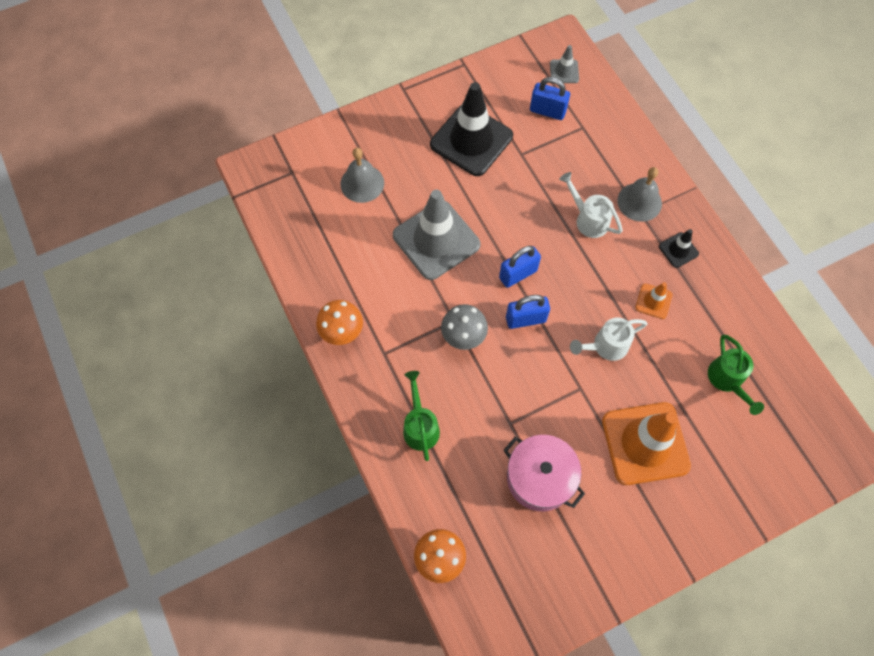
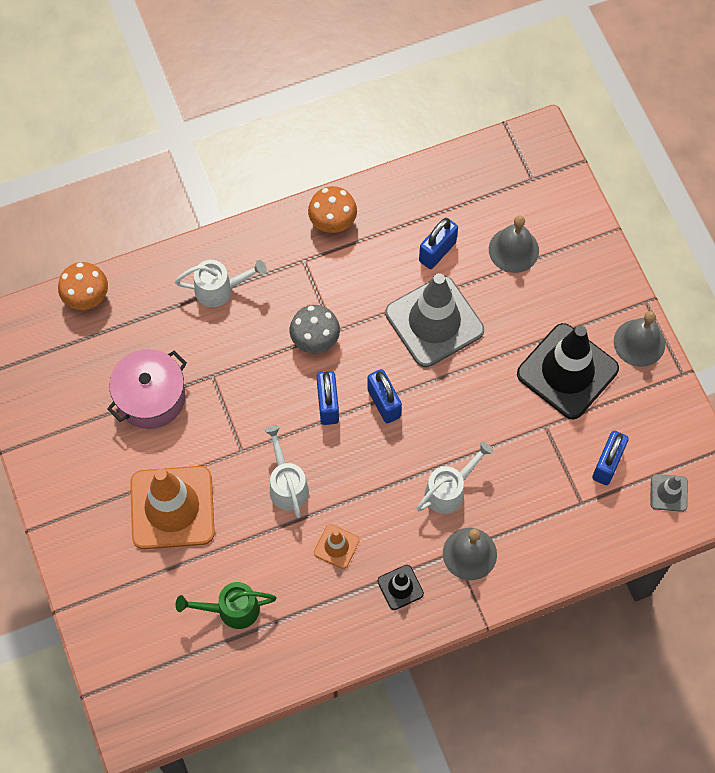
camera: 95 degrees right, 0 degrees up
(368, 242) = (437, 252): none -> blue padlock
(420, 426) = (220, 289): green watering can -> white watering can
(440, 92) = (639, 342): none -> grey bell

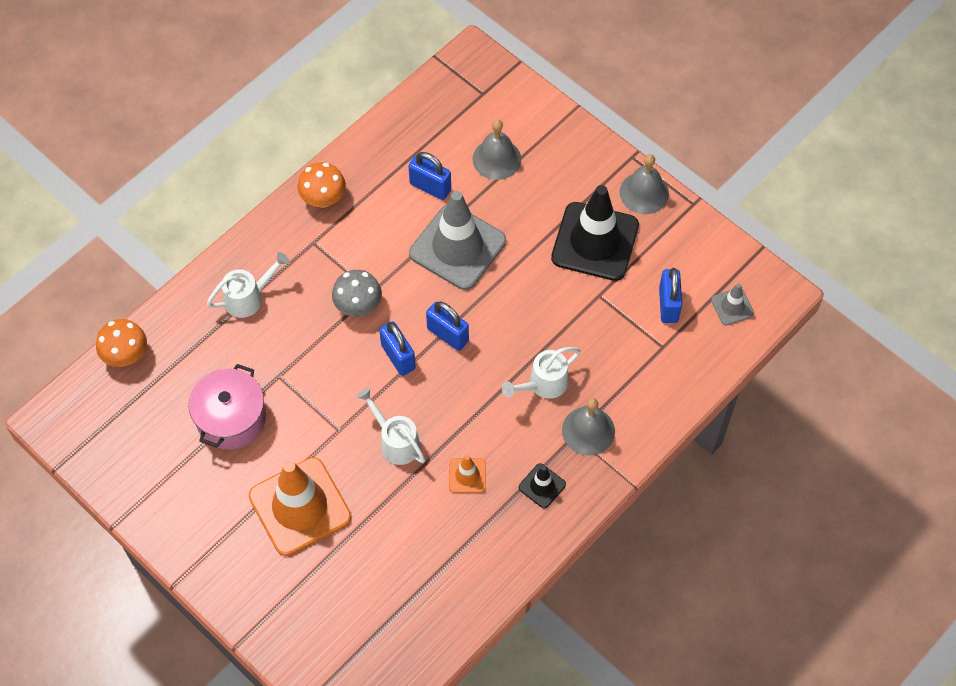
camera: 25 degrees left, 5 degrees down
(232, 609) = (400, 572): green watering can -> none
(437, 252) = (430, 187): blue padlock -> blue padlock turned 75 degrees counterclockwise
(449, 490) = (543, 384): white watering can -> white watering can turned 150 degrees counterclockwise

